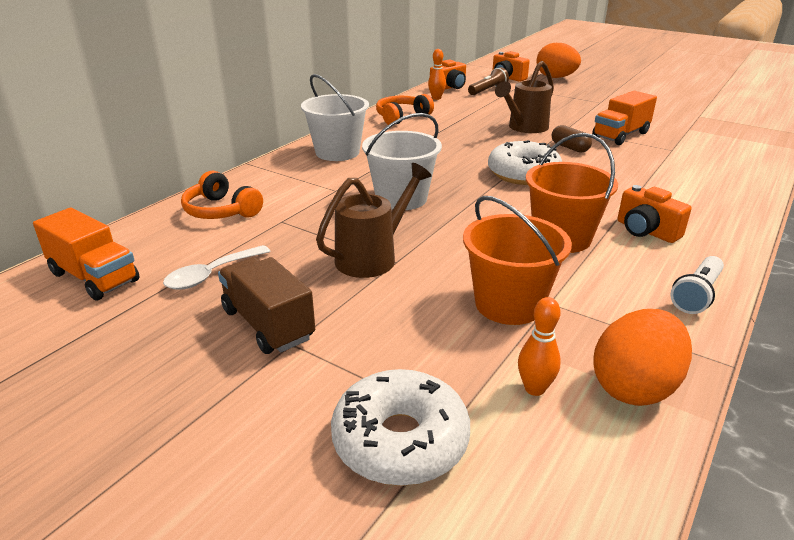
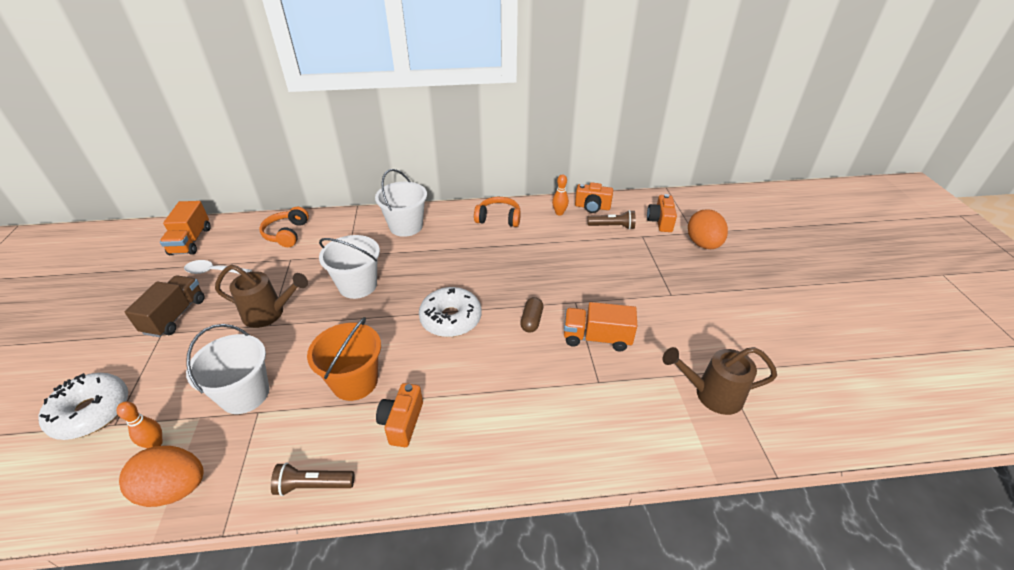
camera: 50 degrees right, 10 degrees up
(509, 304) = (245, 394): orange bucket -> white bucket
(524, 128) = (548, 280): brown watering can -> brown watering can (711, 394)
(696, 295) = (313, 485): white flashlight -> brown flashlight

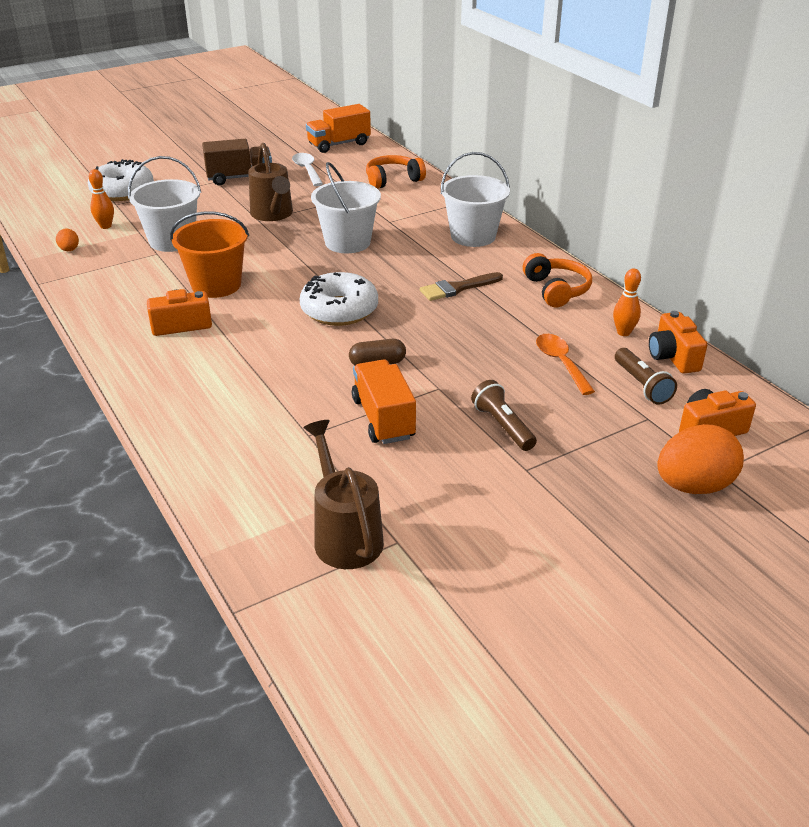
camera: 65 degrees right, 5 degrees down
(175, 489) = (69, 250): orange egg -> orange egg, size x0.45
(313, 485) = (95, 304): brown flashlight -> brown flashlight (503, 426)
(466, 255) = (457, 288): none -> brown brush
(576, 245) = (561, 363): none -> orange spoon

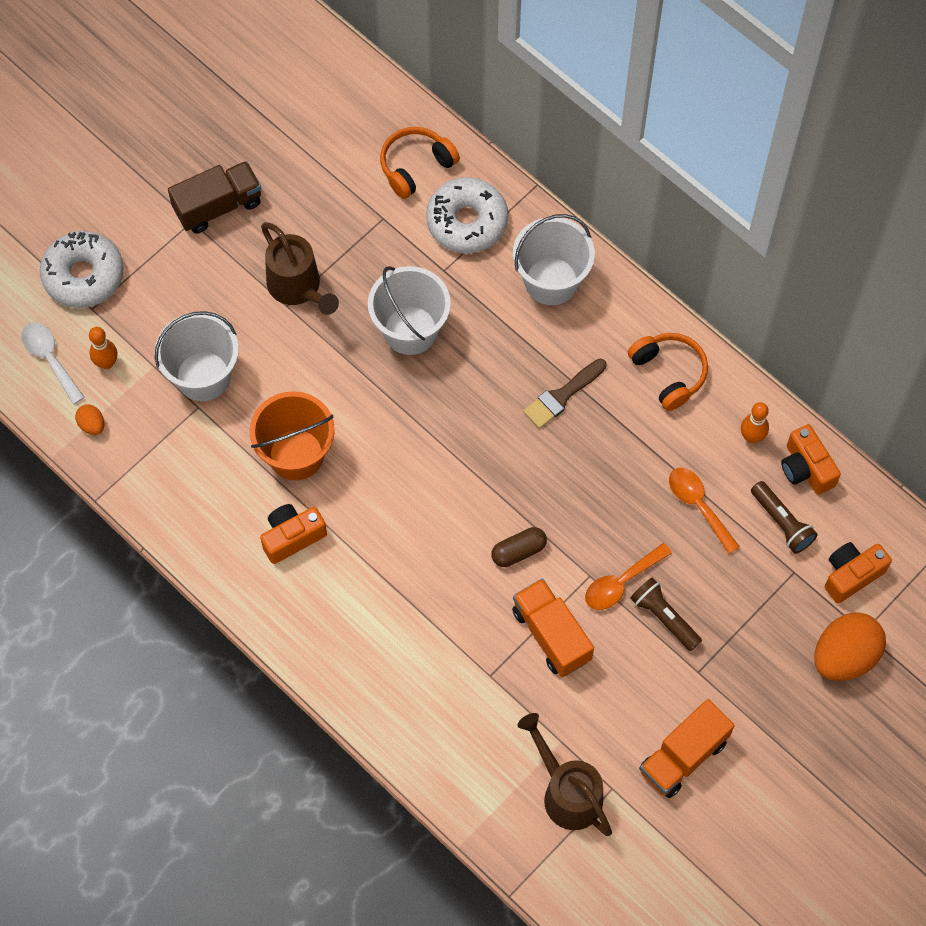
camera: 15 degrees left, 30 degrees up
(307, 170) = (297, 165): white spoon -> white spoon (50, 359)
(339, 144) = (313, 83): orange truck -> orange truck (683, 756)
(339, 310) = (448, 469): white donut -> white donut (467, 222)
(468, 397) = (621, 582): none -> orange spoon

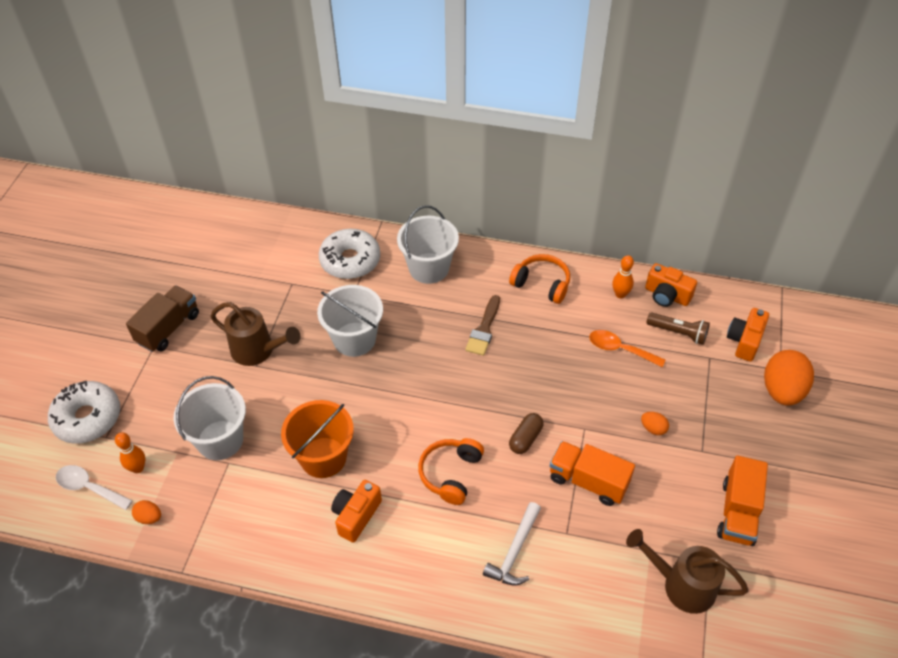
camera: 30 degrees left, 15 degrees down
(416, 166) = (295, 245): orange headphones -> orange headphones (451, 474)
(425, 664) = (515, 551): none -> white hammer
(621, 582) = (608, 422): orange spoon -> none
(664, 618) = (653, 428): brown flashlight -> orange egg

